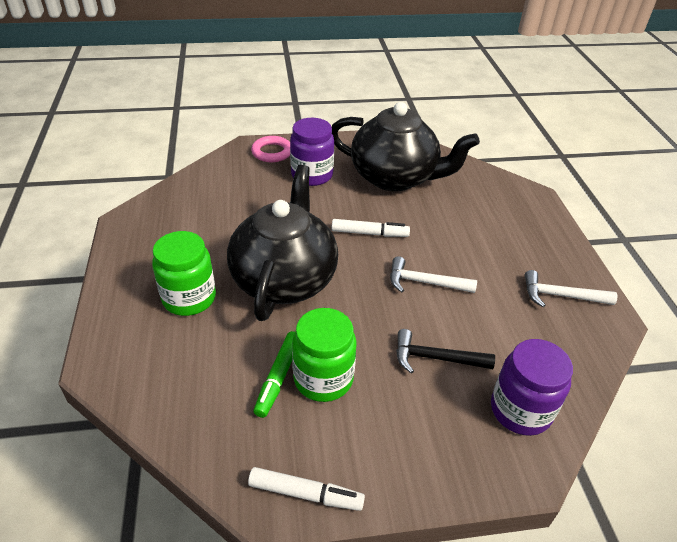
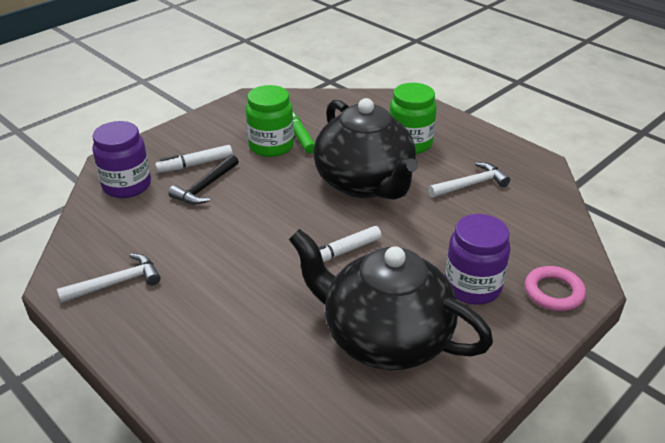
camera: 145 degrees right, 5 degrees down
(306, 494) = (233, 107): white marker -> white marker (195, 164)
(395, 177) = (385, 338): black teapot -> black teapot turned 45 degrees clockwise
(424, 282) = (252, 233): white hammer -> white hammer (471, 184)
(435, 358) = (205, 187): black hammer -> black hammer turned 150 degrees clockwise

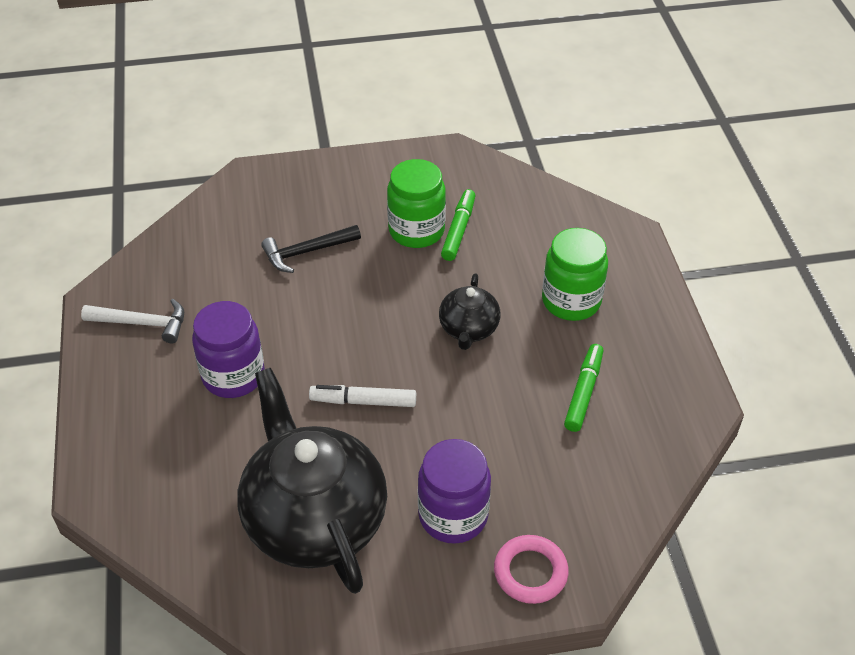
camera: 35 degrees right, 10 degrees up
(127, 185) = (238, 213): purple jar -> purple jar (233, 376)
(195, 164) = (321, 218): white marker -> none
(365, 183) = (468, 329): black teapot -> black teapot, size x0.48
(471, 184) = (584, 392): white hammer -> green marker

